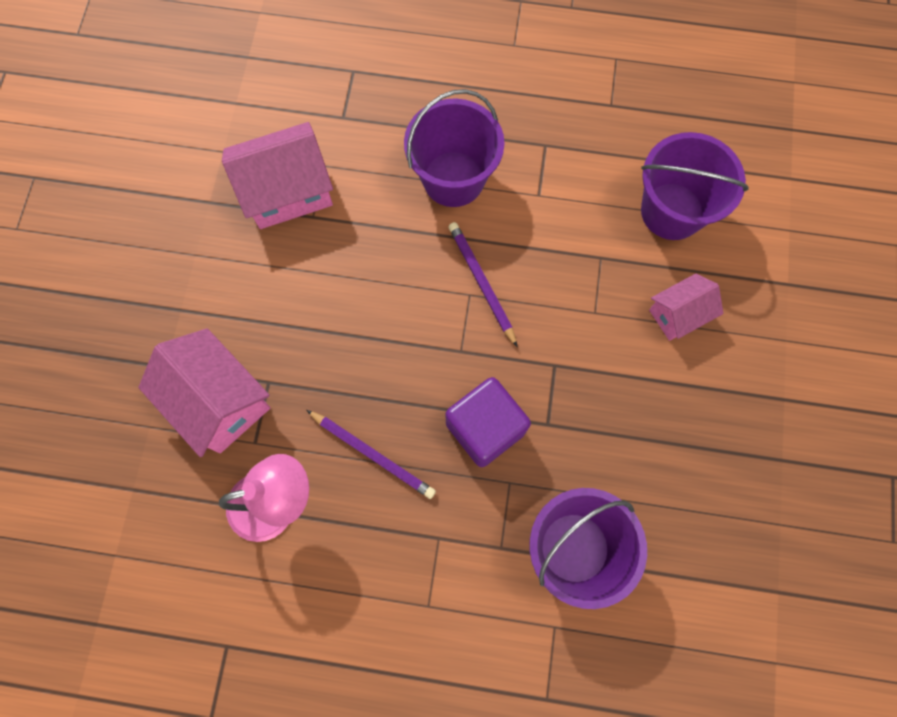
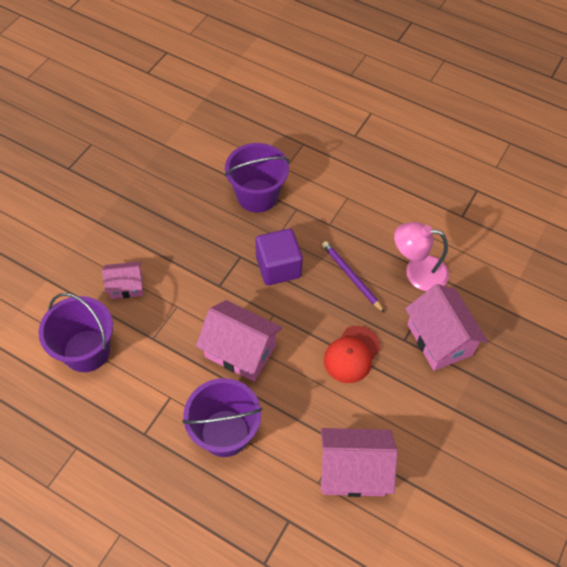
camera: 160 degrees left, 15 degrees down
(334, 334) = (352, 354): none -> red cap
(481, 283) = (240, 351): purple pencil -> pink house

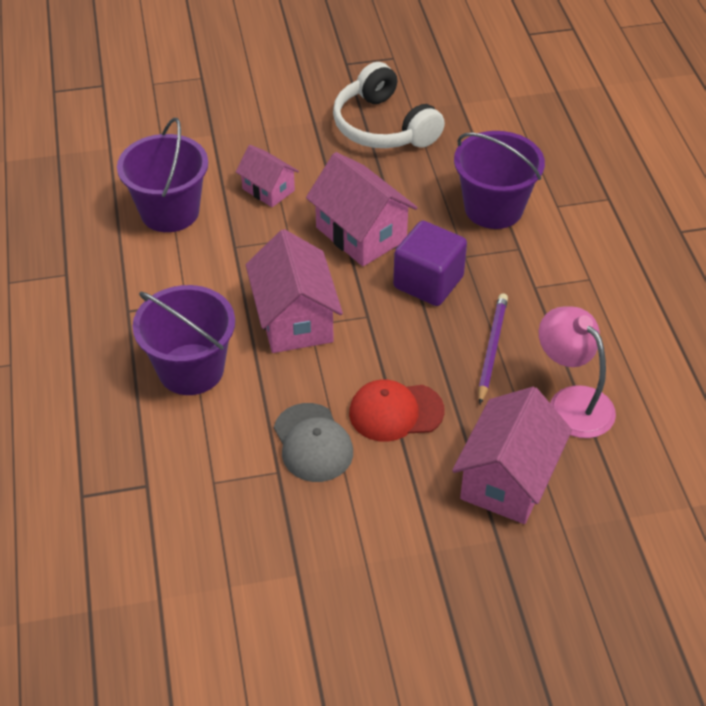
camera: 50 degrees right, 10 degrees down
(140, 193) = (383, 127): none -> white headphones
(336, 411) = (313, 443): none -> grey cap
(353, 471) = (257, 504): pink house -> pink house (361, 234)

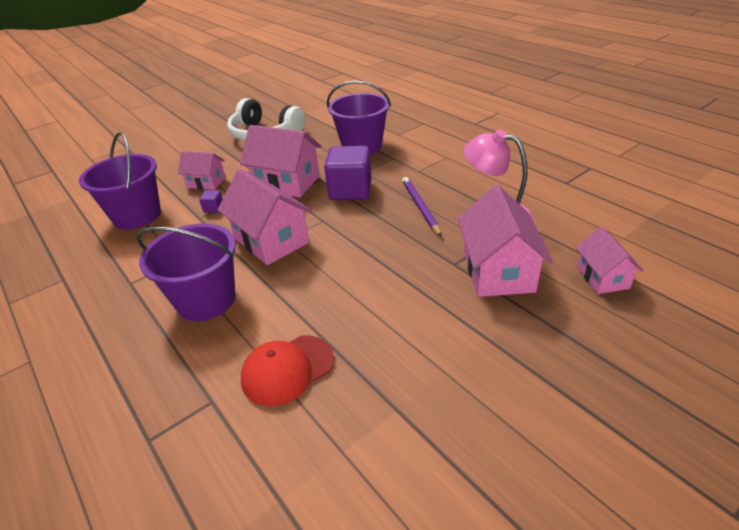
camera: 25 degrees left, 10 degrees down
(257, 239) = (213, 208): none -> purple cube
(313, 443) = (339, 308): grey cap -> none
(395, 412) = (386, 264): red cap -> red cap (287, 369)
(613, 542) = (602, 277): none -> pink house

